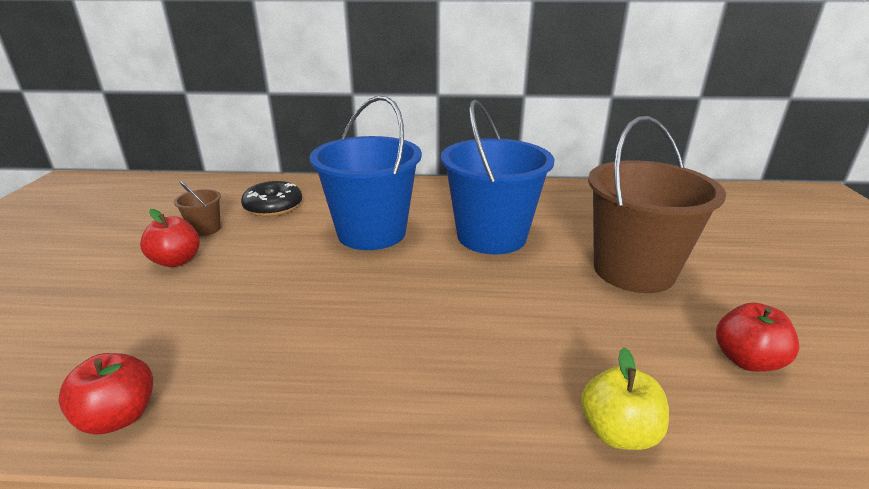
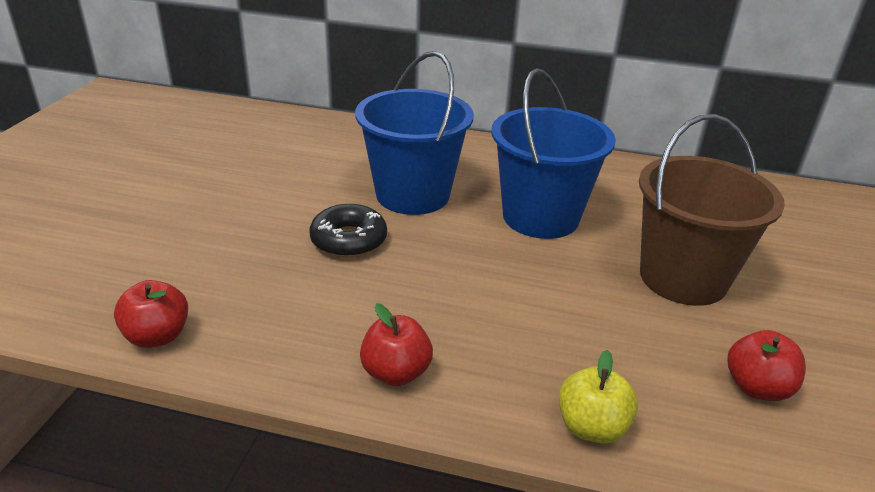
camera: 10 degrees right, 5 degrees up
(177, 261) = (214, 198): red apple -> red apple (396, 373)
(205, 229) = (244, 167): brown bucket -> none
(273, 207) = (316, 150): black donut -> black donut (349, 240)

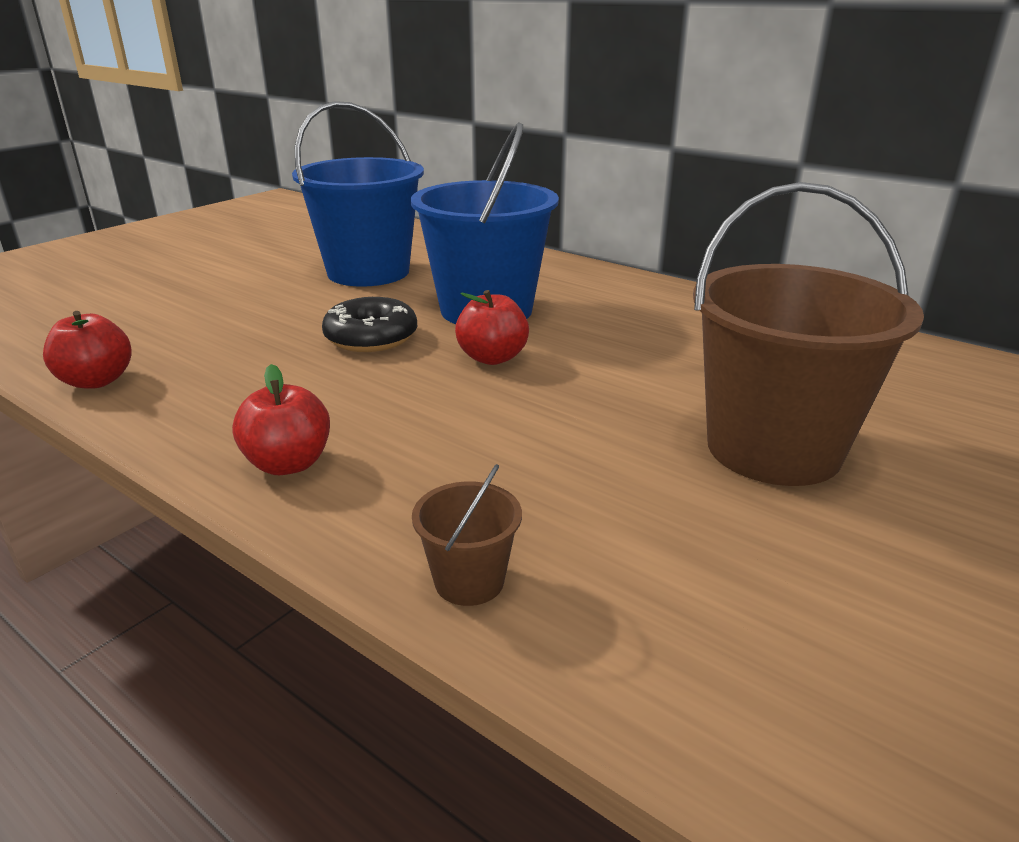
camera: 25 degrees right, 5 degrees down
(540, 217) = (625, 353): blue bucket -> blue bucket (368, 272)
(591, 427) = (469, 581): yellow apple -> brown bucket
(757, 387) = (776, 603): red apple -> red apple (492, 358)

